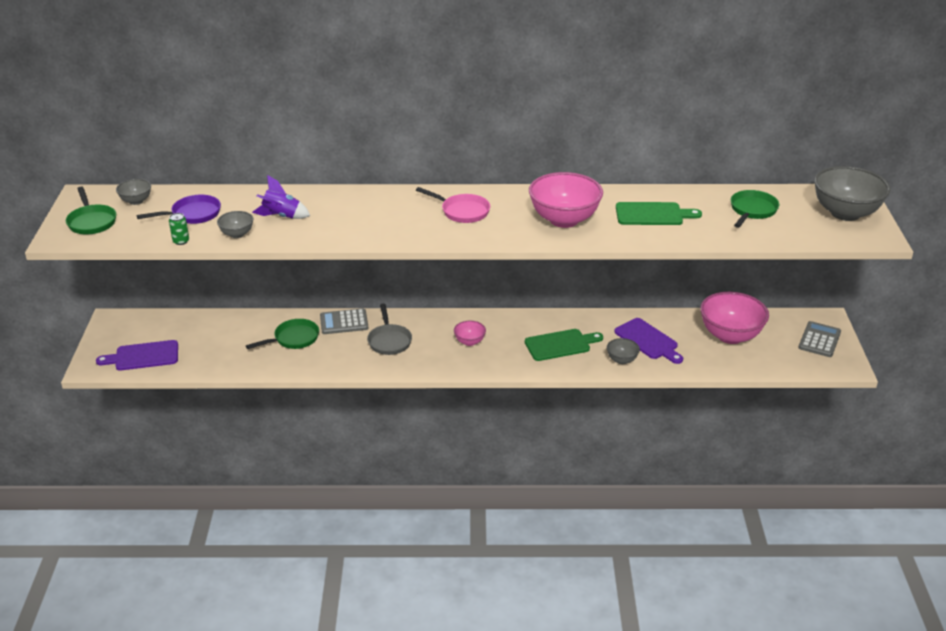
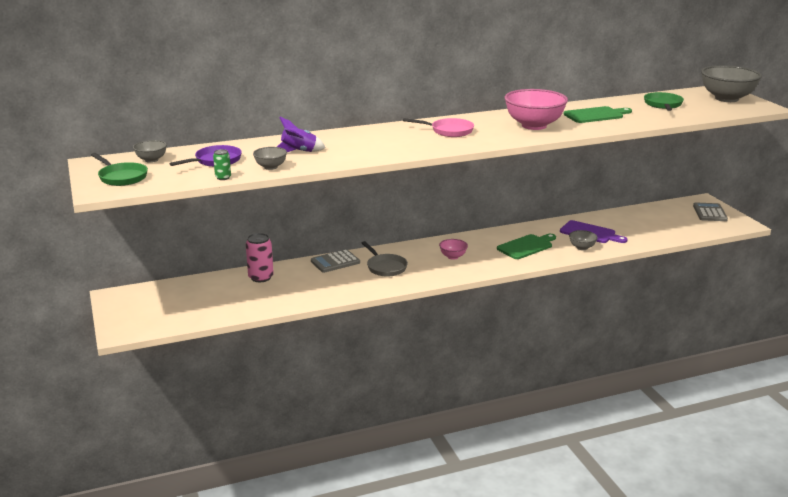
camera: 20 degrees left, 10 degrees down
(143, 356) = (167, 315): purple cutting board -> none
(258, 327) = (261, 277): none -> pink can
(293, 339) = (300, 280): green pan -> none
(730, 336) = (646, 220): pink bowl -> none

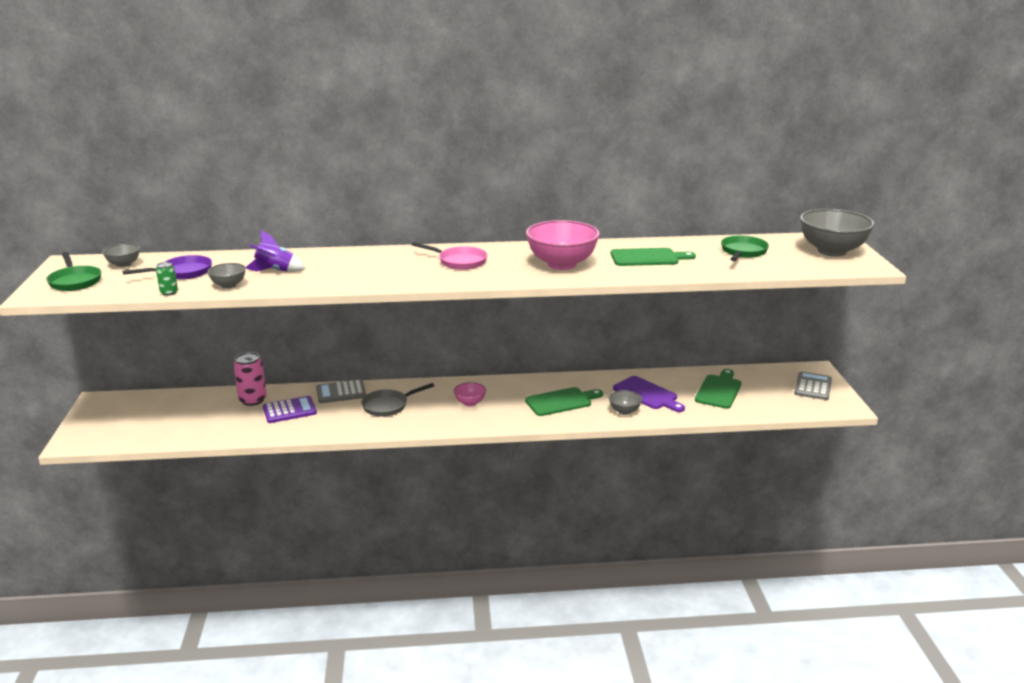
camera: 15 degrees right, 0 degrees up
(301, 281) = (289, 410): none -> purple calculator
(385, 267) = (388, 406): grey pan -> grey pan turned 75 degrees clockwise
(642, 223) = (719, 390): none -> green cutting board

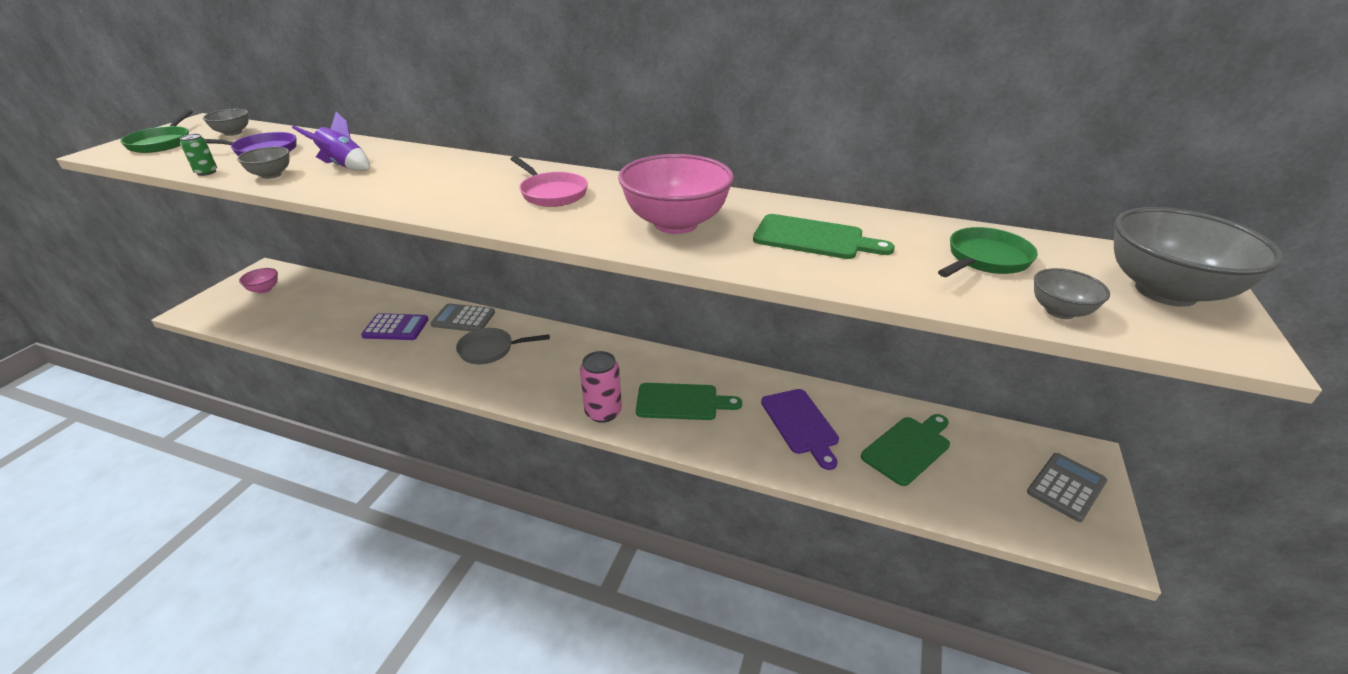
camera: 25 degrees right, 10 degrees up
(253, 400) = (378, 305): pink can -> pink can (603, 412)
(470, 403) = (576, 372): pink bowl -> pink bowl (264, 290)
(624, 411) = (749, 444): grey bowl -> grey bowl (1060, 311)

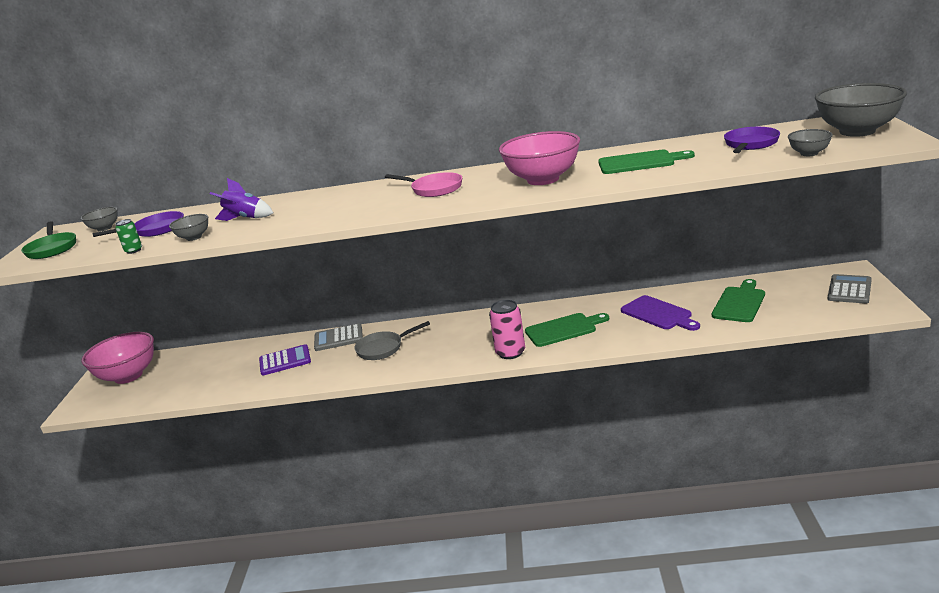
camera: 15 degrees left, 10 degrees down
(264, 290) = (128, 376): pink bowl -> pink bowl, size x2.08
(985, 259) = (750, 144): green pan -> purple pan

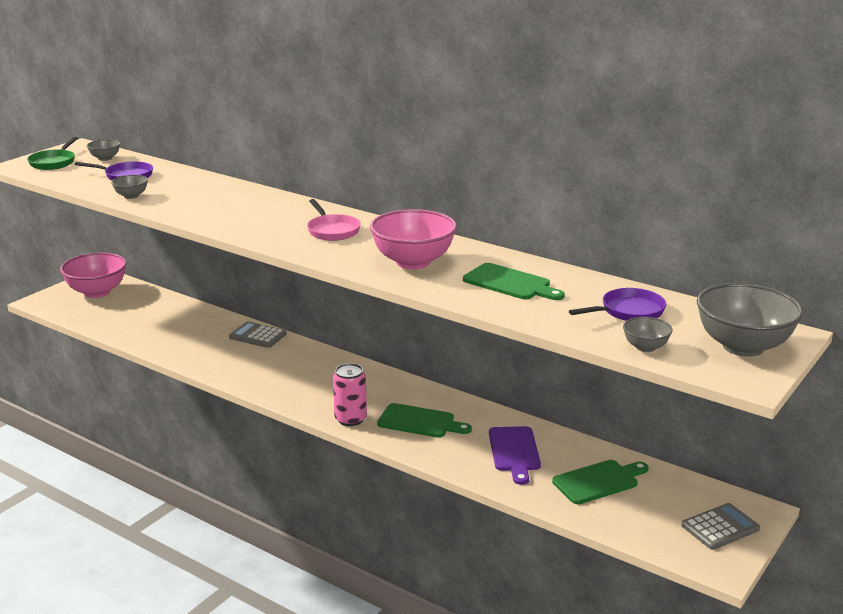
camera: 30 degrees right, 0 degrees up
(133, 250) = (86, 189): green can -> none
(245, 218) = (184, 194): purple rocket -> none
(285, 361) = (199, 335): purple calculator -> none
(383, 348) = (273, 362): grey pan -> none

